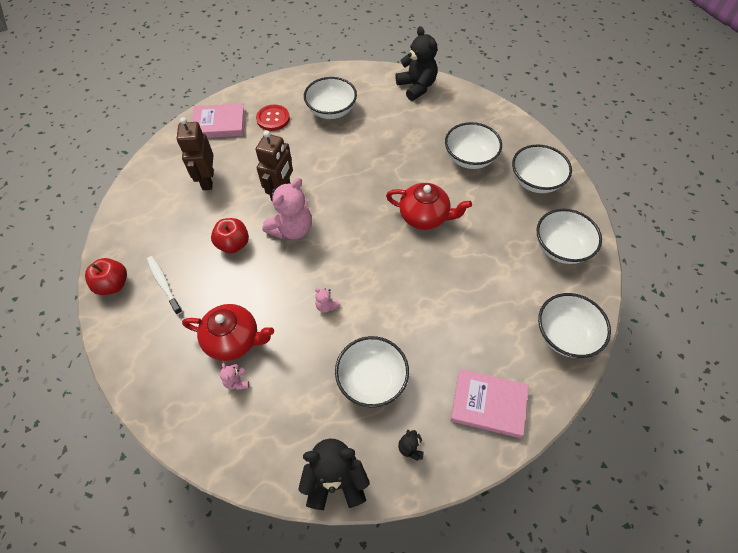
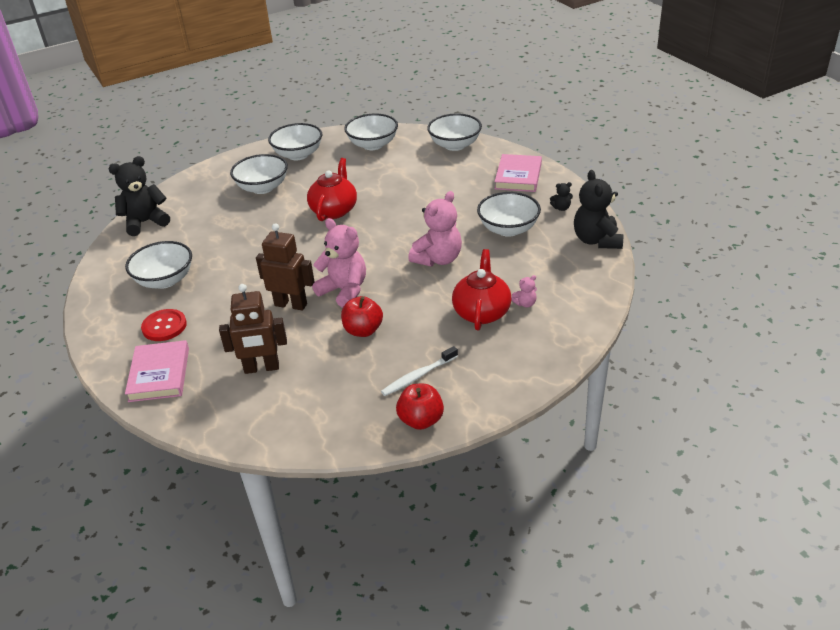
camera: 90 degrees left, 20 degrees down
(326, 306) = (438, 259): pink teddy bear -> pink teddy bear, size x2.24

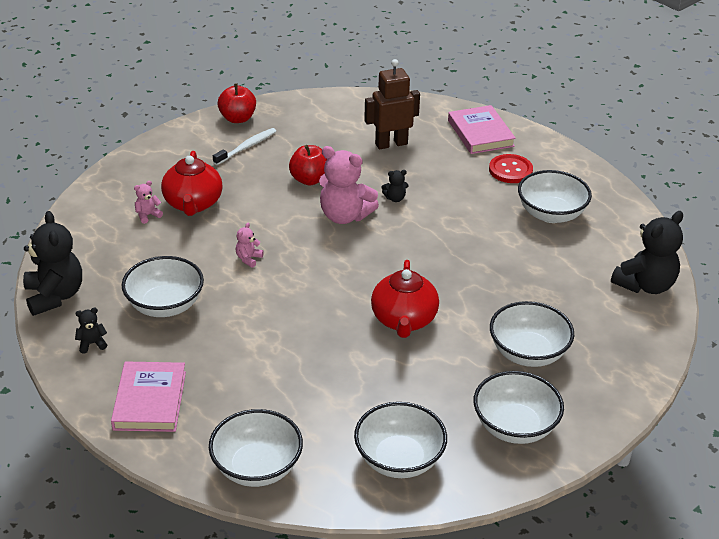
camera: 165 degrees right, 0 degrees up
(291, 304) = (395, 198): brown robot -> black teddy bear
(438, 259) = (248, 259): pink teddy bear -> pink teddy bear, size x0.45

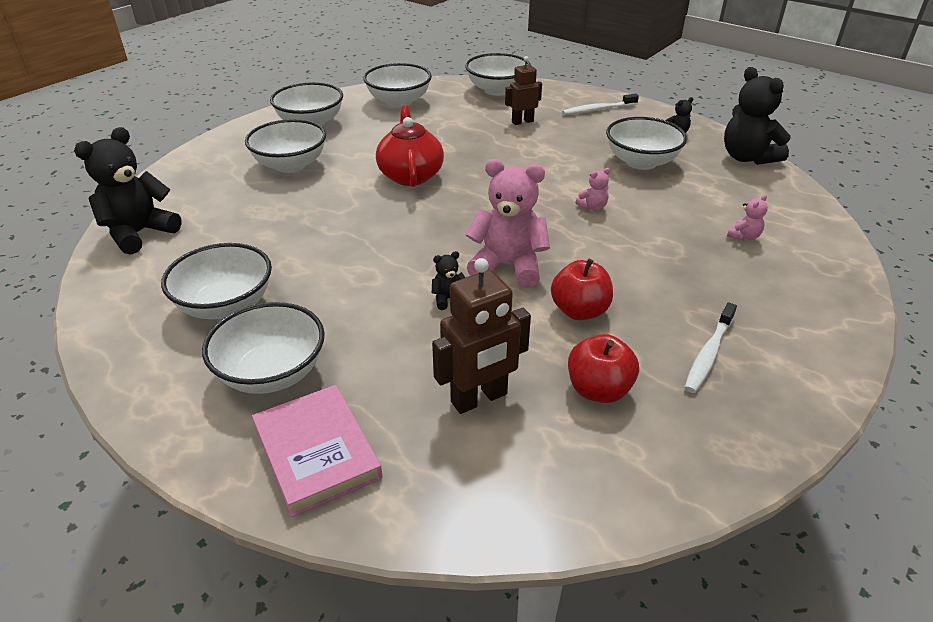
camera: 170 degrees right, 0 degrees up
(149, 400) = (598, 110): pink book -> white toothbrush
(193, 204) = (705, 256): red teapot -> none
(237, 118) = (772, 414): red apple -> red apple (598, 390)
(248, 259) = (593, 207): pink teddy bear -> pink teddy bear turned 45 degrees clockwise
(254, 390) = (522, 121): none -> brown robot
(510, 170) = (272, 373): red button -> white bowl

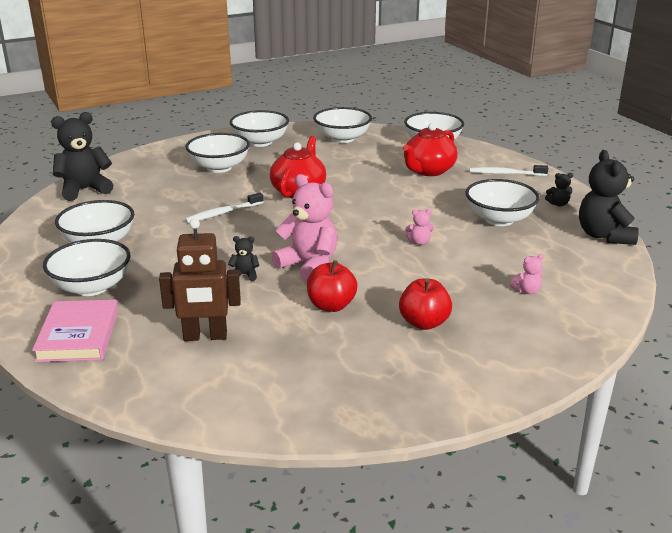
camera: 25 degrees right, 10 degrees down
(522, 121) = (428, 171): brown robot -> red teapot
(598, 390) = (292, 355): red apple -> red apple (424, 323)
(709, 354) = (400, 357): white toothbrush -> white toothbrush (223, 213)

